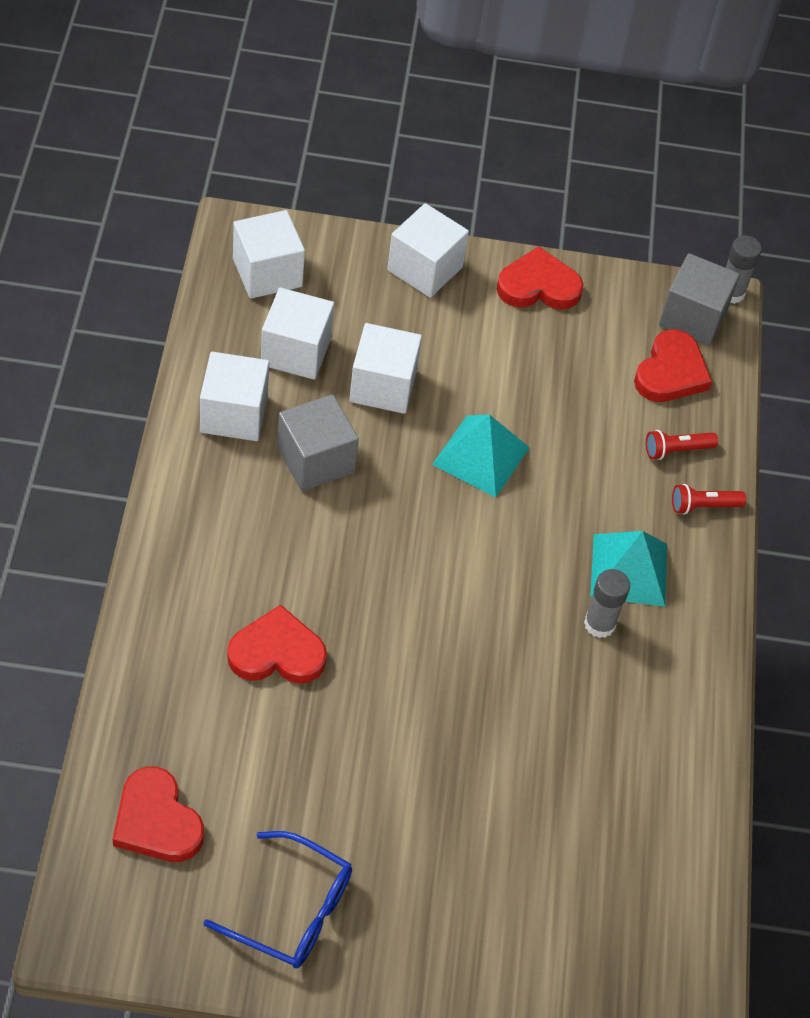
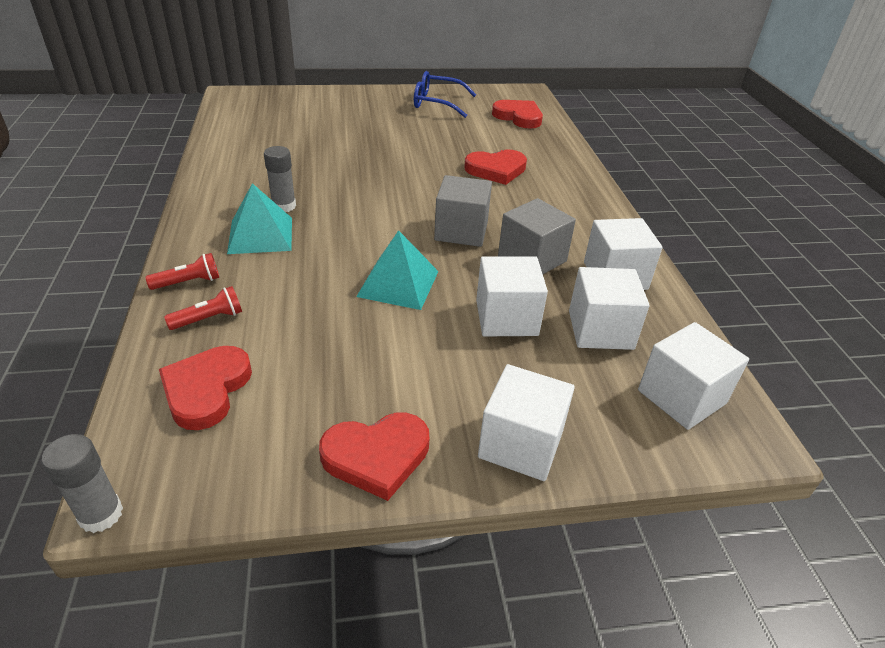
camera: 170 degrees right, 15 degrees down
(693, 317) = (167, 463): grey cube -> grey cube (461, 231)

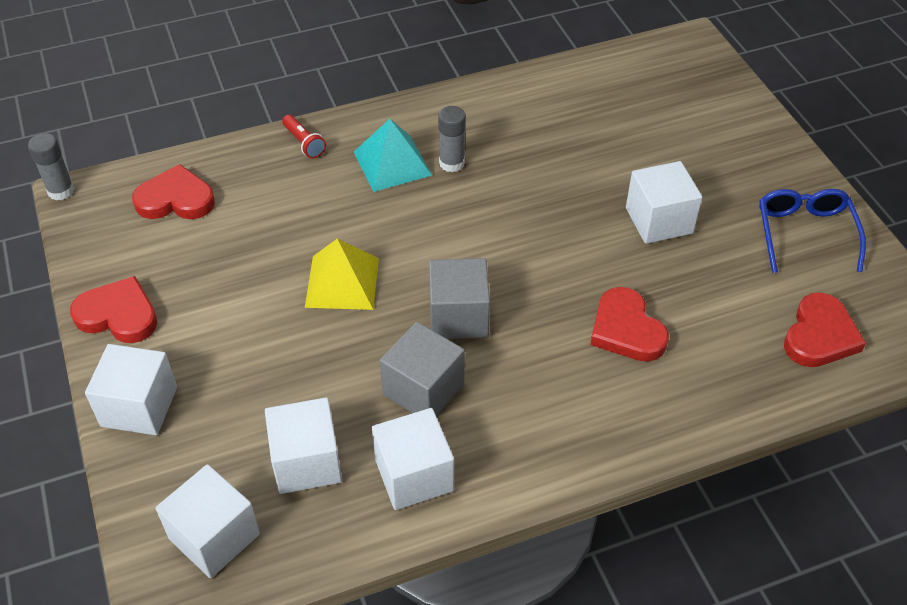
camera: 80 degrees right, 10 degrees up
(209, 319) = (258, 172): red flashlight -> none
(376, 456) = (118, 315): red heart -> red heart turned 135 degrees clockwise
(398, 283) = (342, 282): turquoise pyramid -> yellow pyramid
(506, 318) = (308, 377): white cube -> white cube (659, 220)

